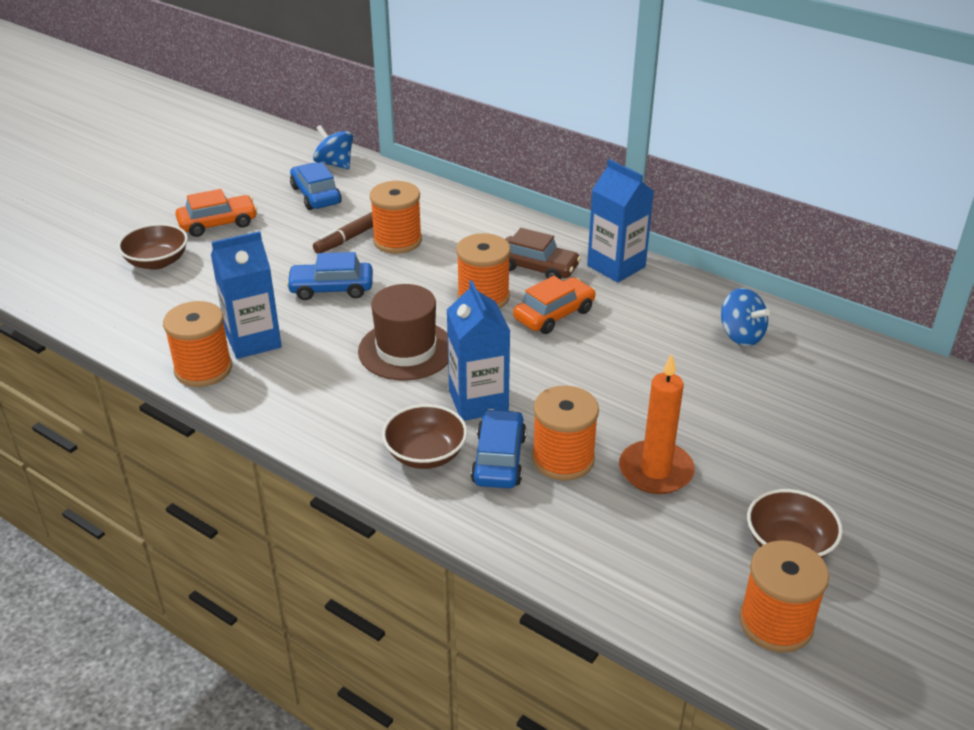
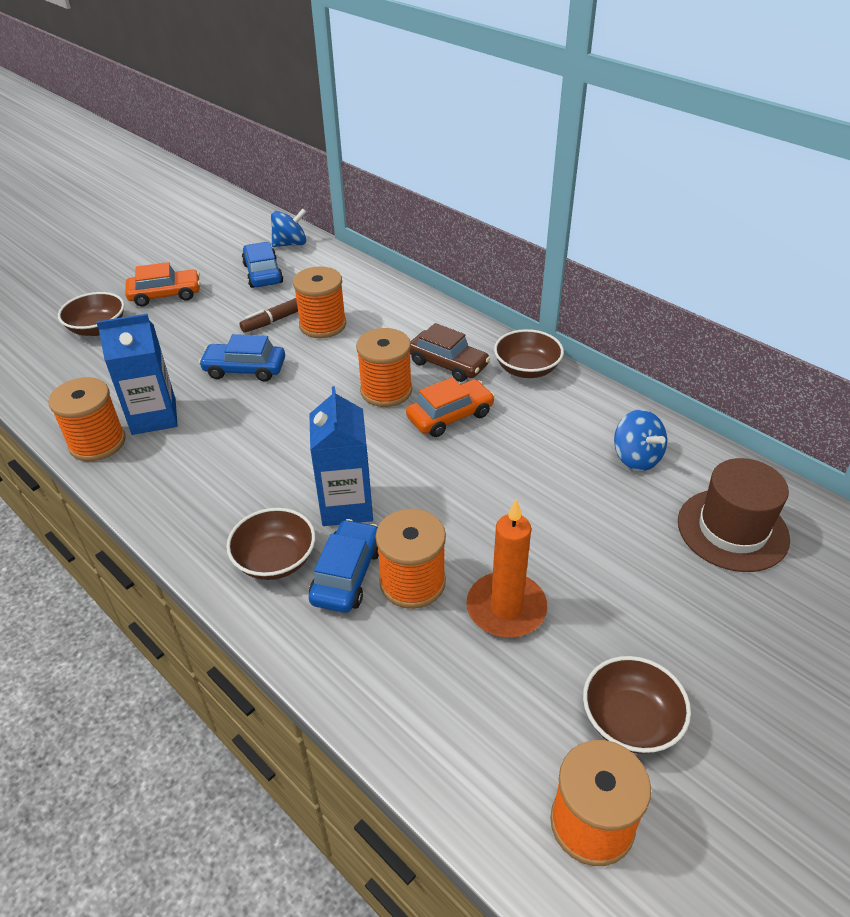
camera: 10 degrees right, 5 degrees up
(335, 164) = (290, 244): blue spinning top -> blue spinning top turned 105 degrees clockwise
(406, 350) = (293, 441): brown hat -> brown hat (732, 530)
(616, 266) = (527, 369): blue carton -> brown bowl

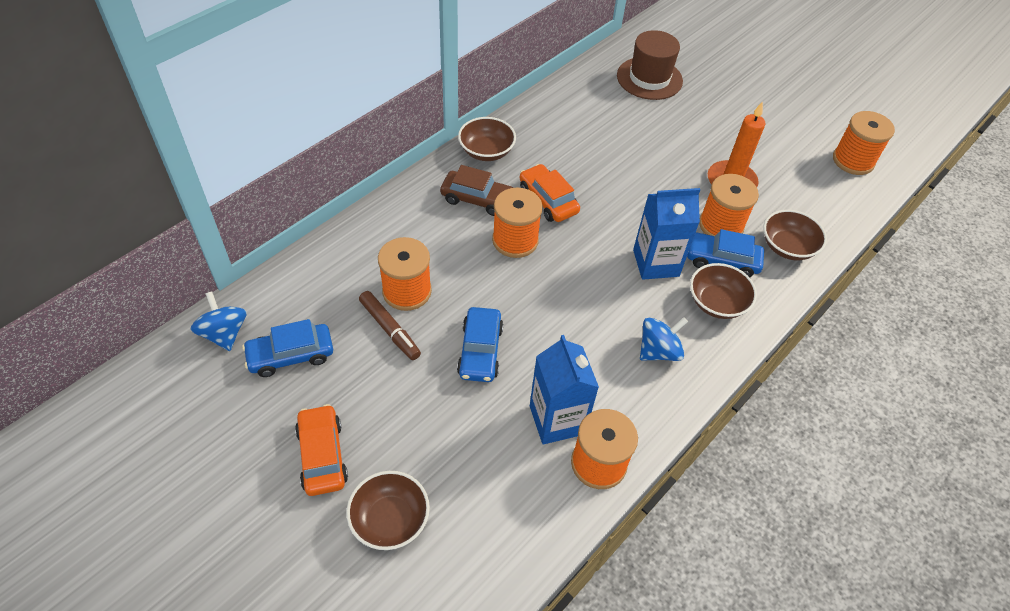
camera: 95 degrees left, 10 degrees up
(448, 364) = (477, 199): brown car -> brown car turned 75 degrees clockwise
(630, 720) = (792, 140): brown bowl -> brown bowl (787, 247)
(636, 458) = (589, 107): blue spinning top -> blue spinning top (658, 351)

